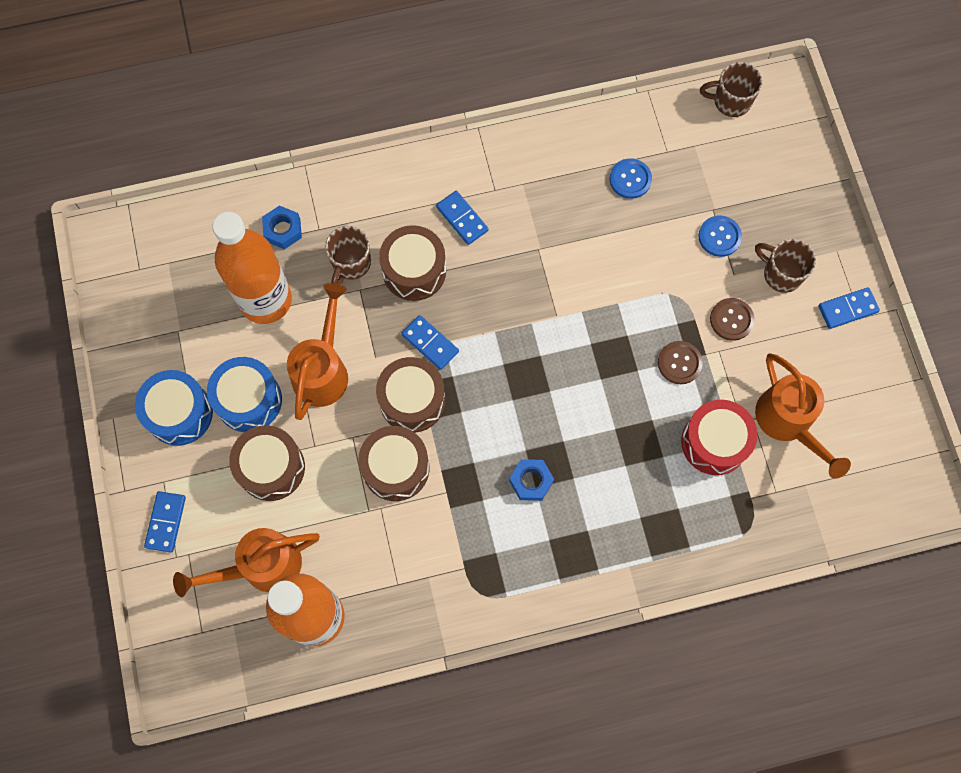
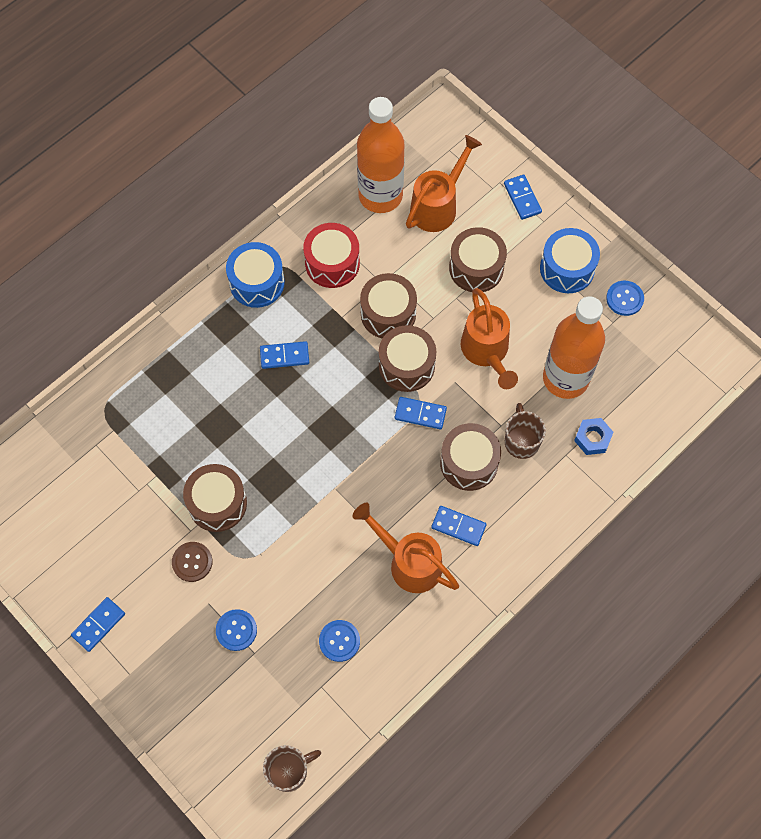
camera: 150 degrees right, 5 degrees down
(147, 348) = (624, 299): none -> blue button
(249, 400) = (525, 303): blue drum -> blue drum (257, 282)
(531, 481) = (284, 356): blue nut -> blue domino
(679, 363) = (217, 503): brown button -> brown drum
(714, 442) = (160, 456): red drum -> red drum (332, 263)
(781, 274) = (168, 625): brown mug -> none
(788, 422) = (109, 502): orange watering can -> orange watering can (409, 562)

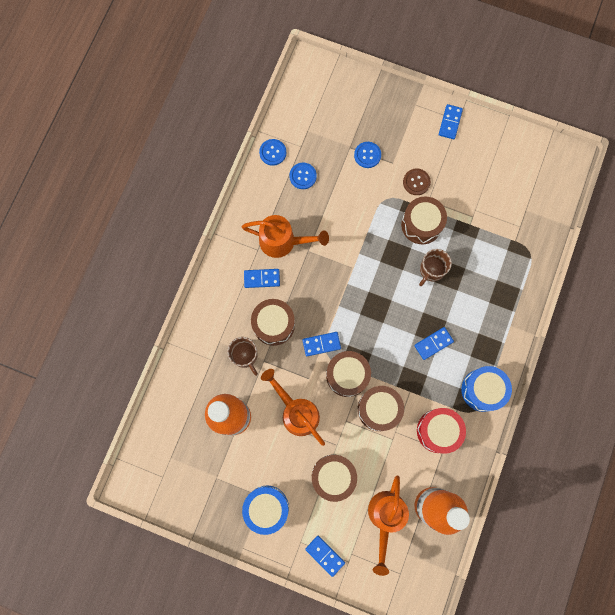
camera: 155 degrees right, 10 degrees up
(289, 771) = (296, 94): brown mug -> brown mug (431, 270)
(592, 438) = (197, 380): blue nut -> none
(624, 299) = (214, 502): blue button -> blue button (273, 152)

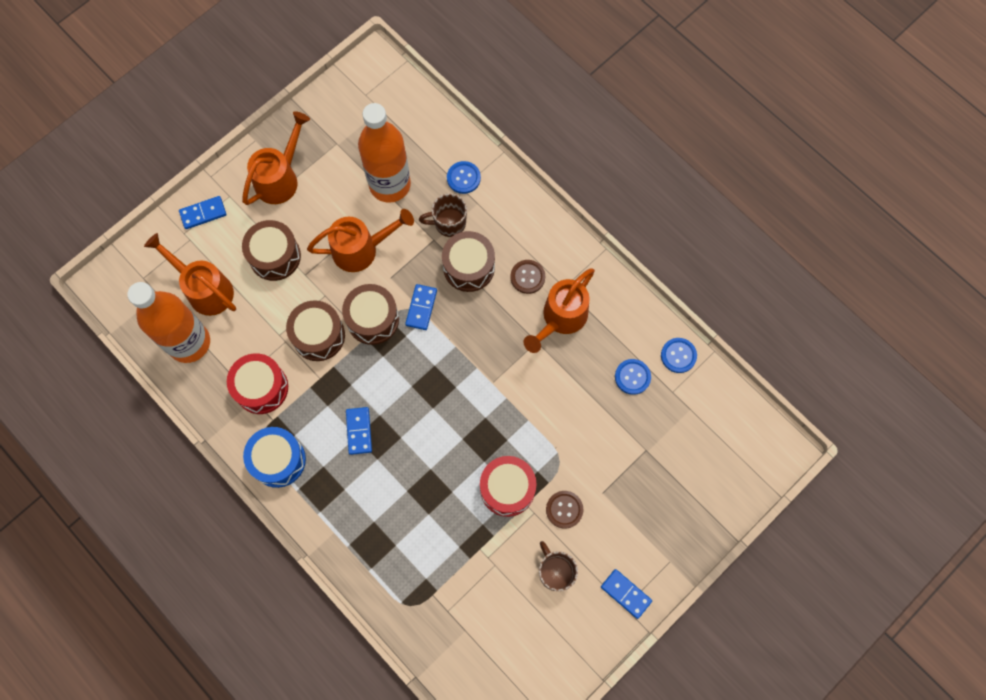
camera: 115 degrees right, 5 degrees down
(262, 279) = (527, 277): blue domino -> brown button
(266, 508) = (280, 178): blue drum -> orange watering can
(367, 155) = (626, 466): blue button -> blue button (463, 178)
(421, 224) = (507, 489): brown drum -> red drum
(431, 270) = (445, 472): brown mug -> brown mug (555, 572)

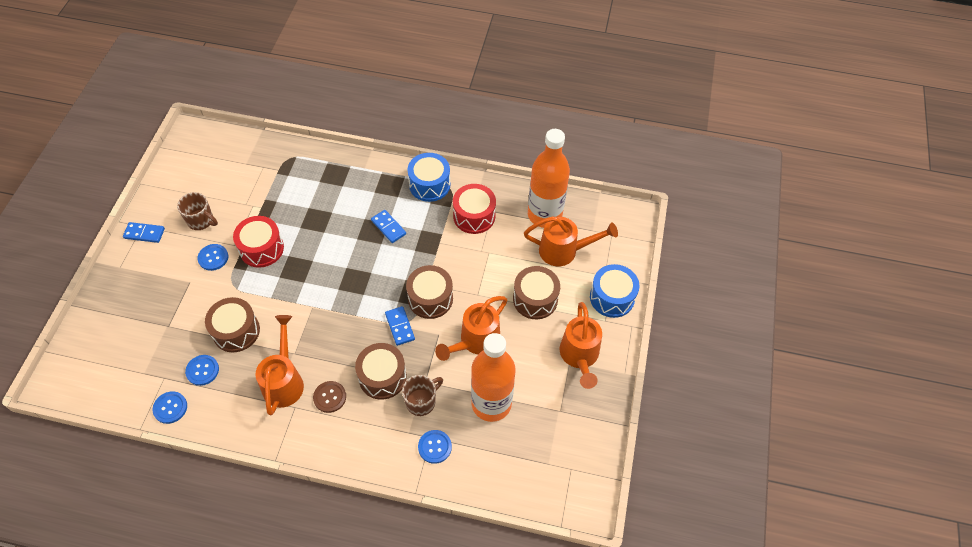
camera: 145 degrees right, 15 degrees down
(203, 213) = (612, 297): blue domino -> blue drum
(318, 335) = (461, 267): brown drum -> brown drum (236, 331)
(564, 509) = (213, 258): brown button -> blue button

